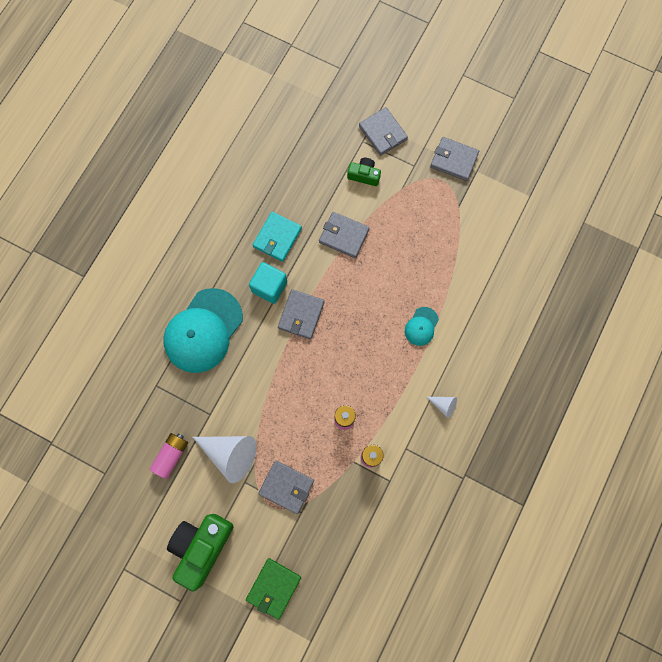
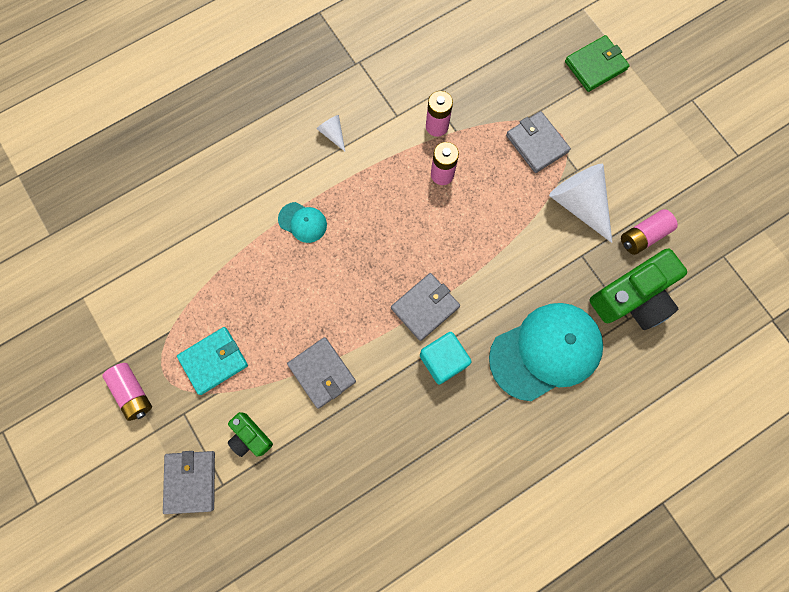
camera: 150 degrees left, 0 degrees up
(201, 546) = (650, 135): green camera -> green camera (632, 297)
(277, 237) = (401, 416): turquoise wallet -> turquoise wallet (214, 361)
(421, 326) = (303, 222): turquoise cap -> turquoise cap turned 60 degrees clockwise
(454, 160) = (133, 392): grey wallet -> pink battery

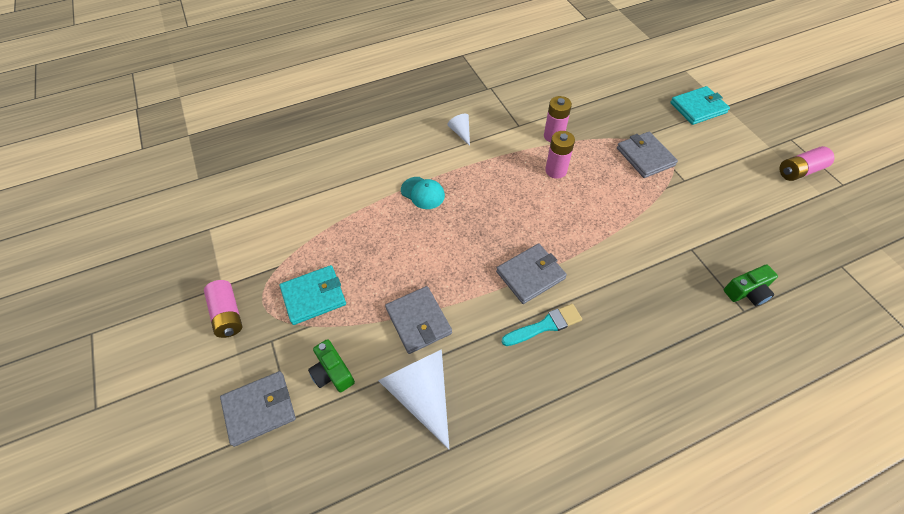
camera: 10 degrees right, 20 degrees down
(191, 481) = (259, 409): grey wallet -> grey wallet turned 60 degrees clockwise
(443, 360) = (545, 325): turquoise cube -> turquoise brush
(546, 351) = (655, 331): turquoise cap -> none
(579, 204) = (687, 206): white cone -> white cone (421, 393)
(595, 65) = (698, 108): green wallet -> turquoise wallet
(632, 297) = (747, 292): green camera -> green camera, size x0.52
(643, 236) = (754, 239): pink battery -> pink battery (799, 171)

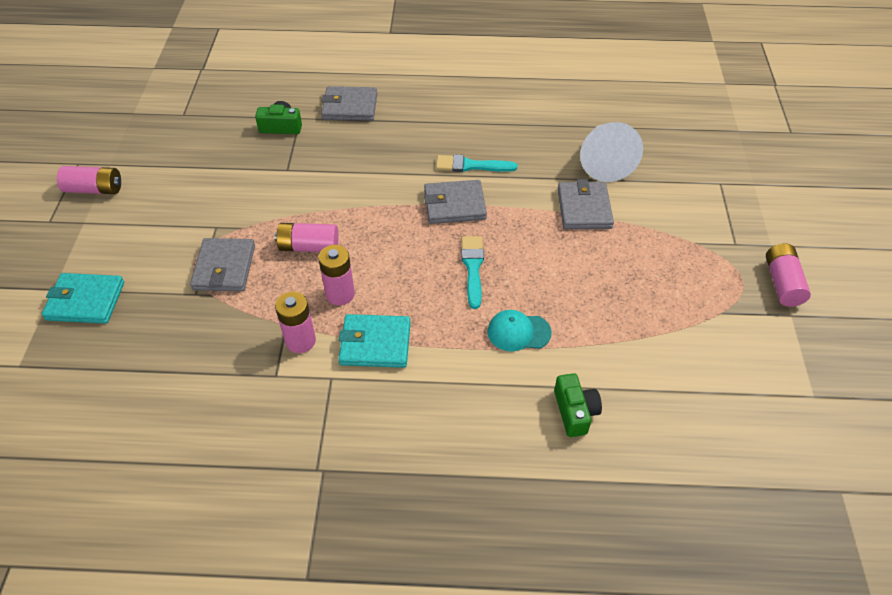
camera: 155 degrees left, 5 degrees down
(259, 409) = (749, 198): grey wallet -> grey wallet (350, 107)
(314, 296) = (685, 266): turquoise wallet -> turquoise wallet (375, 343)
(332, 372) = (678, 200): green camera -> green camera (575, 411)
(423, 193) = (518, 332): turquoise cap -> turquoise cap turned 60 degrees counterclockwise
(461, 132) = (418, 401): white cone -> none
(480, 225) = (473, 268): none -> turquoise brush
(607, 193) = (309, 246): none -> pink battery

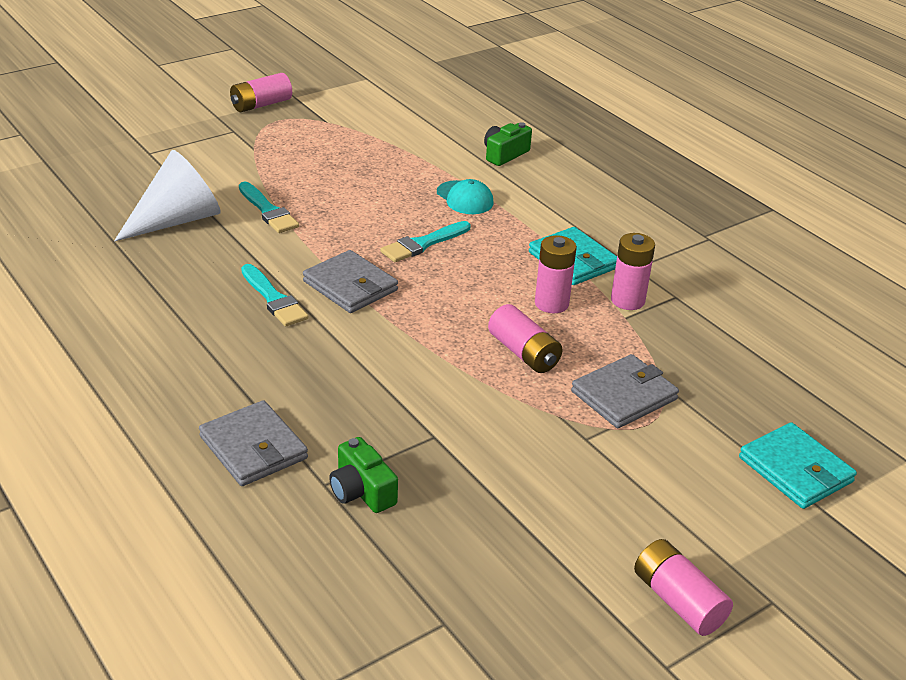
camera: 130 degrees left, 15 degrees down
(584, 208) = (268, 211): grey wallet -> turquoise brush

